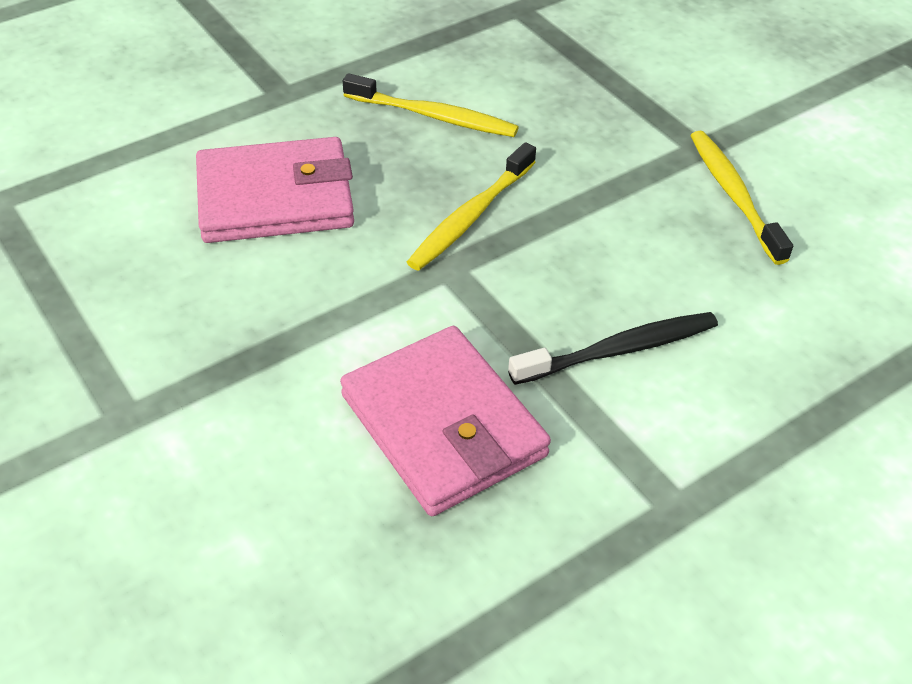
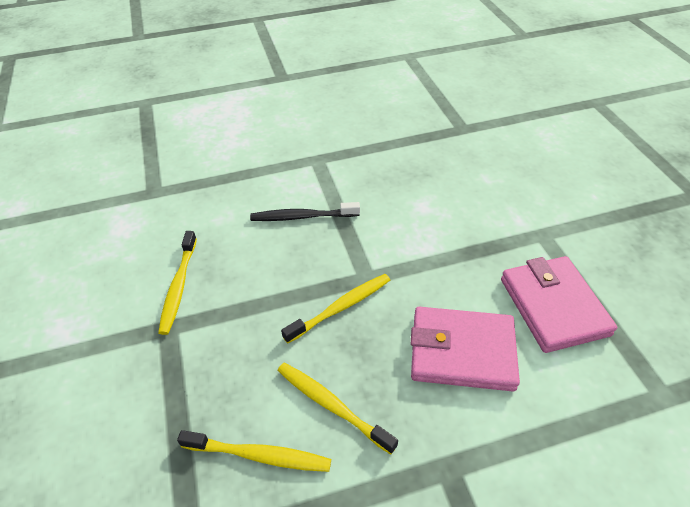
camera: 160 degrees left, 0 degrees up
(443, 425) = (396, 202): pink wallet -> pink wallet (553, 306)
(494, 67) = (259, 455): none -> yellow toothbrush

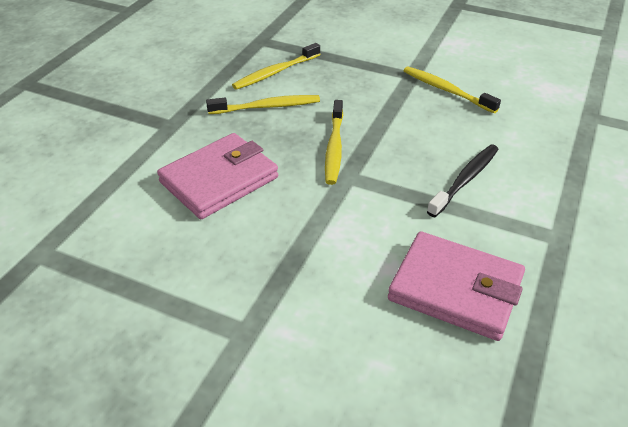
camera: 130 degrees right, 5 degrees down
(553, 306) = (175, 261): pink wallet -> pink wallet (455, 289)

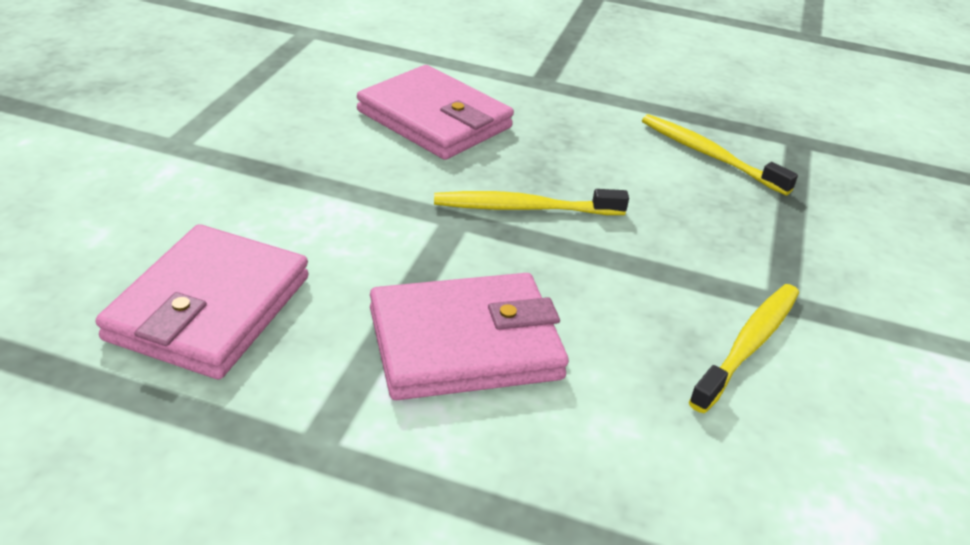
camera: 80 degrees right, 5 degrees down
(267, 107) = (611, 150): yellow toothbrush -> none
(465, 180) = (465, 343): black toothbrush -> pink wallet

